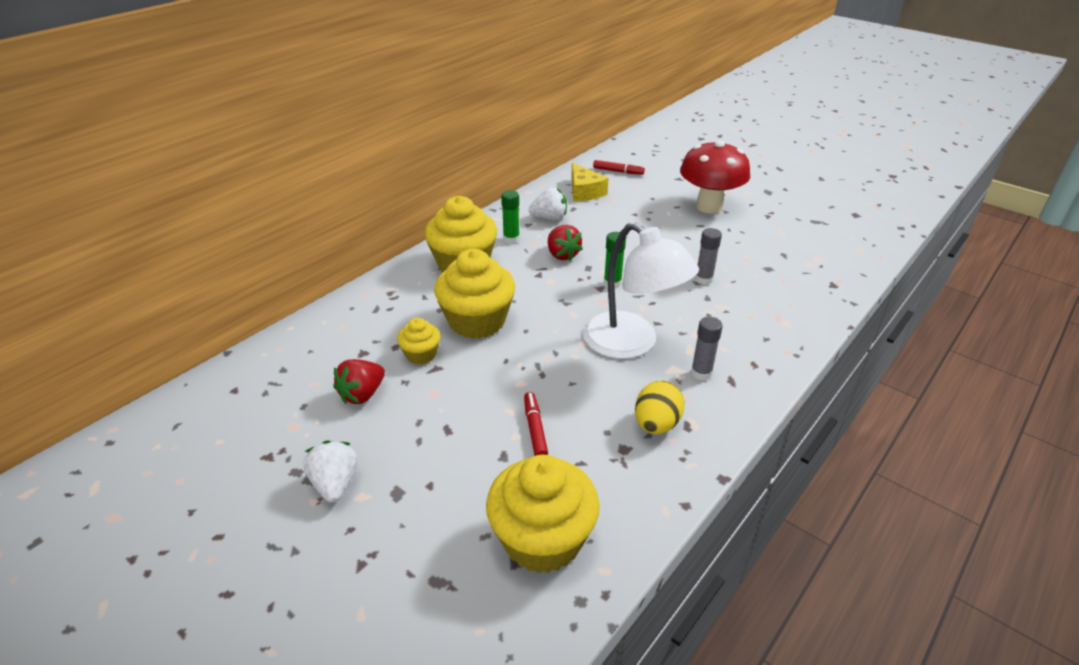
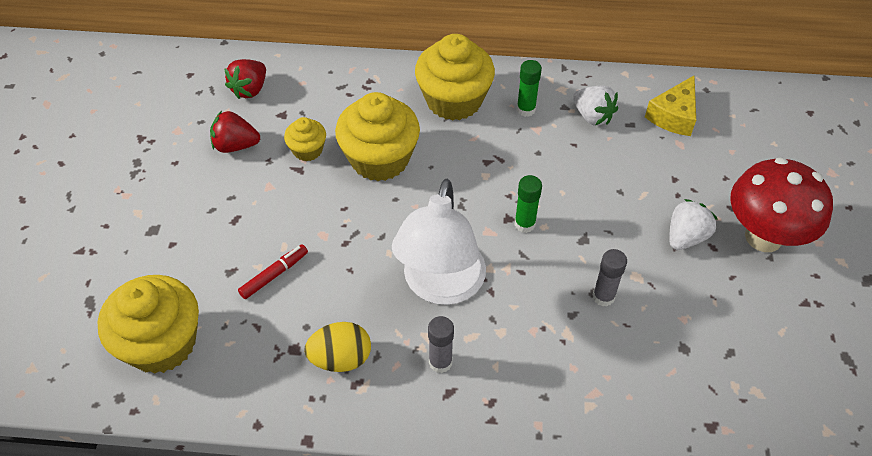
camera: 55 degrees right, 15 degrees up
(335, 484) = (139, 191): white strawberry -> white strawberry (686, 237)
(562, 255) = (536, 161): red strawberry -> red strawberry (250, 89)
(618, 171) = (750, 121): red marker -> none

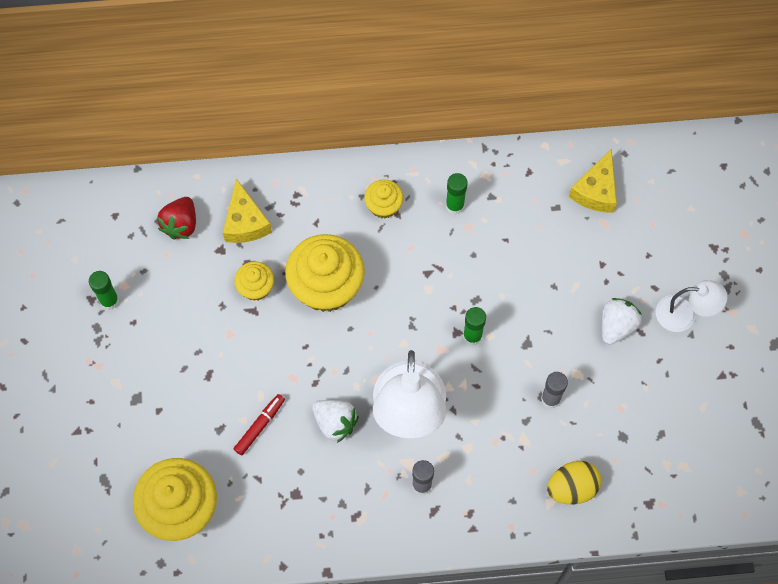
camera: 10 degrees left, 15 degrees up
(158, 141) = (109, 301): none -> green glue stick
(235, 145) = (186, 293): red strawberry -> none
(313, 96) = (245, 222): none -> yellow cheese
(341, 358) = (337, 496): yellow egg -> yellow egg (572, 488)
(454, 100) = (383, 206): yellow cupcake -> yellow cupcake, size x0.51
(592, 116) = (519, 204): white strawberry -> white strawberry (335, 423)
(763, 237) = (684, 314): red mushroom -> white lamp

